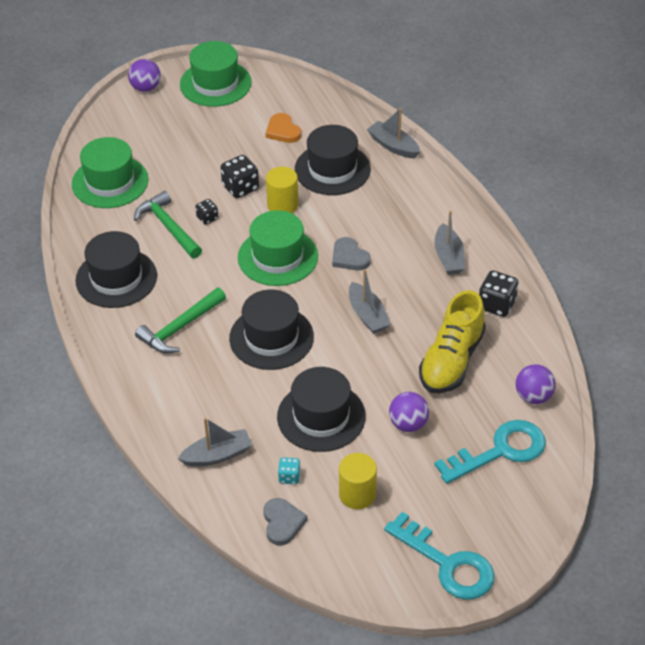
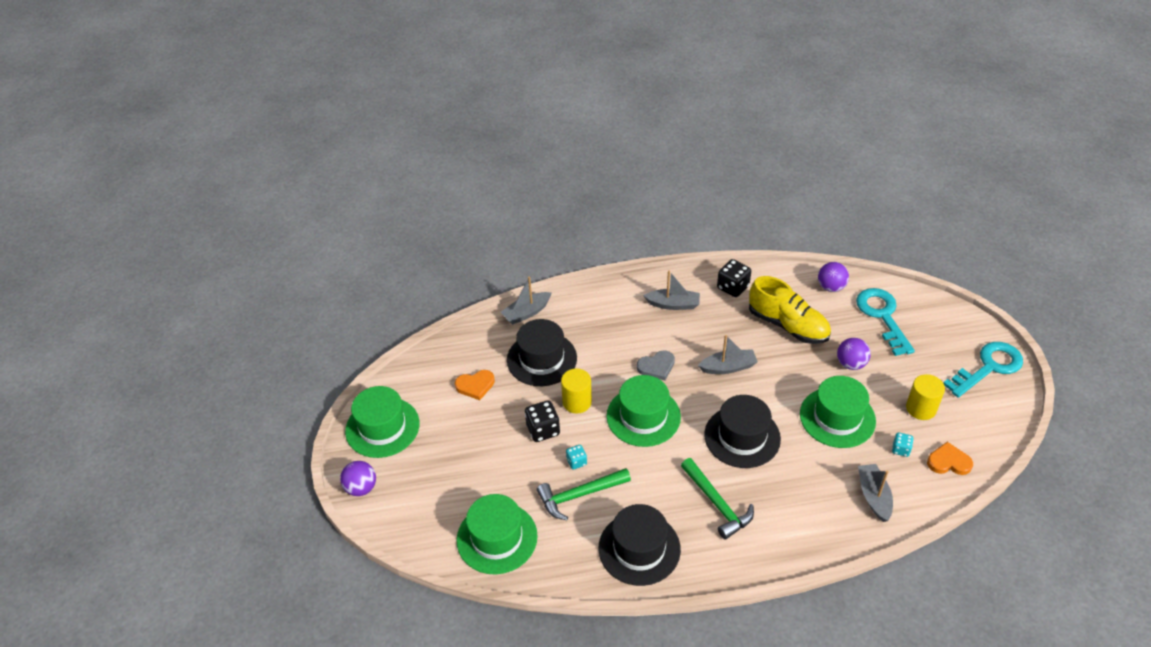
camera: 75 degrees left, 0 degrees up
(207, 218) = (576, 462): black dice -> turquoise dice
(282, 523) = (948, 462): grey heart -> orange heart
(321, 416) = (837, 417): black hat -> green hat

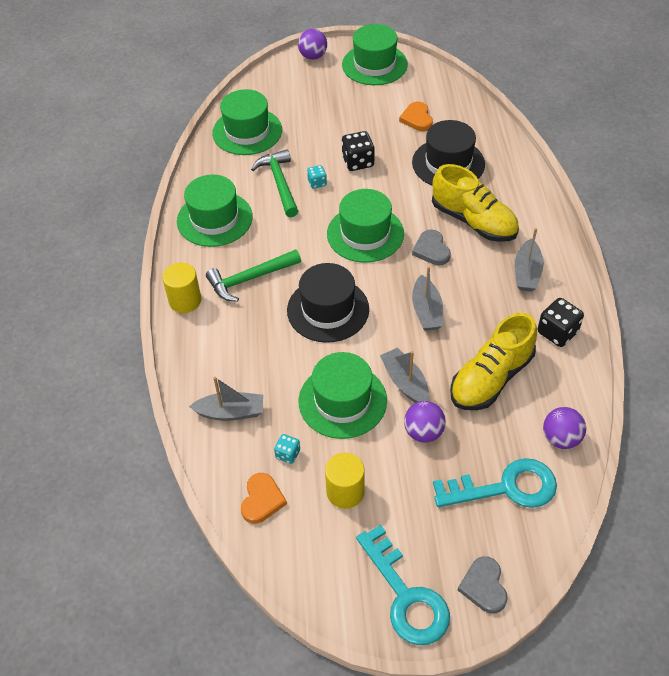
camera: 95 degrees right, 5 degrees up
(526, 313) = (513, 154): grey boat -> grey boat (405, 382)
(577, 402) = (389, 186): yellow cylinder -> yellow cylinder (185, 301)
(617, 339) = (473, 221): none -> yellow shoe
(639, 548) = (214, 219): black hat -> green hat
(963, 327) = (484, 586): none -> grey heart

